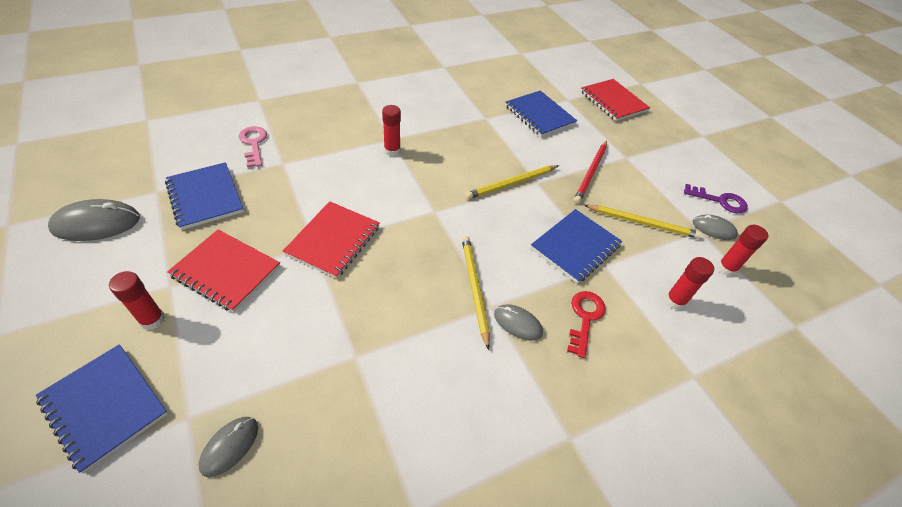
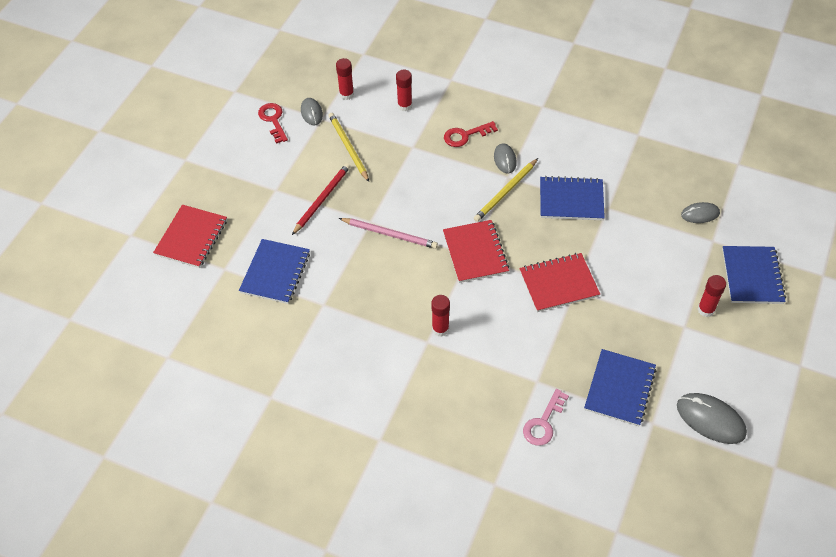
camera: 125 degrees left, 5 degrees up
(226, 271) = (643, 312): red notebook -> red notebook (475, 252)
(511, 183) = (390, 234): yellow pencil -> pink pencil
(575, 247) = (413, 167): blue notebook -> blue notebook (571, 200)
(591, 173) = (322, 199): red pencil -> red pencil turned 45 degrees counterclockwise
(720, 201) = (273, 120): purple key -> red key

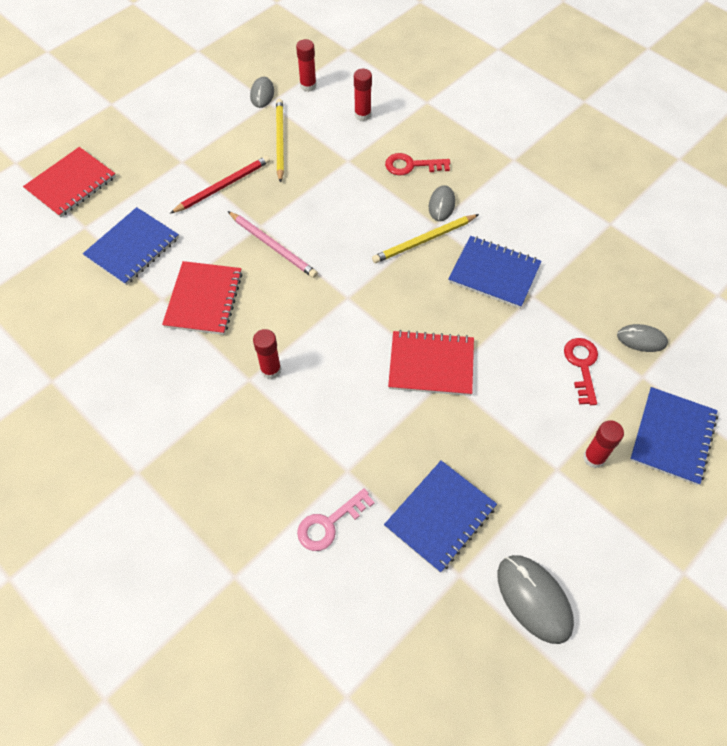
camera: 20 degrees right, 5 degrees up
(273, 120) = (219, 90): red key -> red key (582, 365)
(475, 252) = (355, 297): red notebook -> red notebook (204, 299)

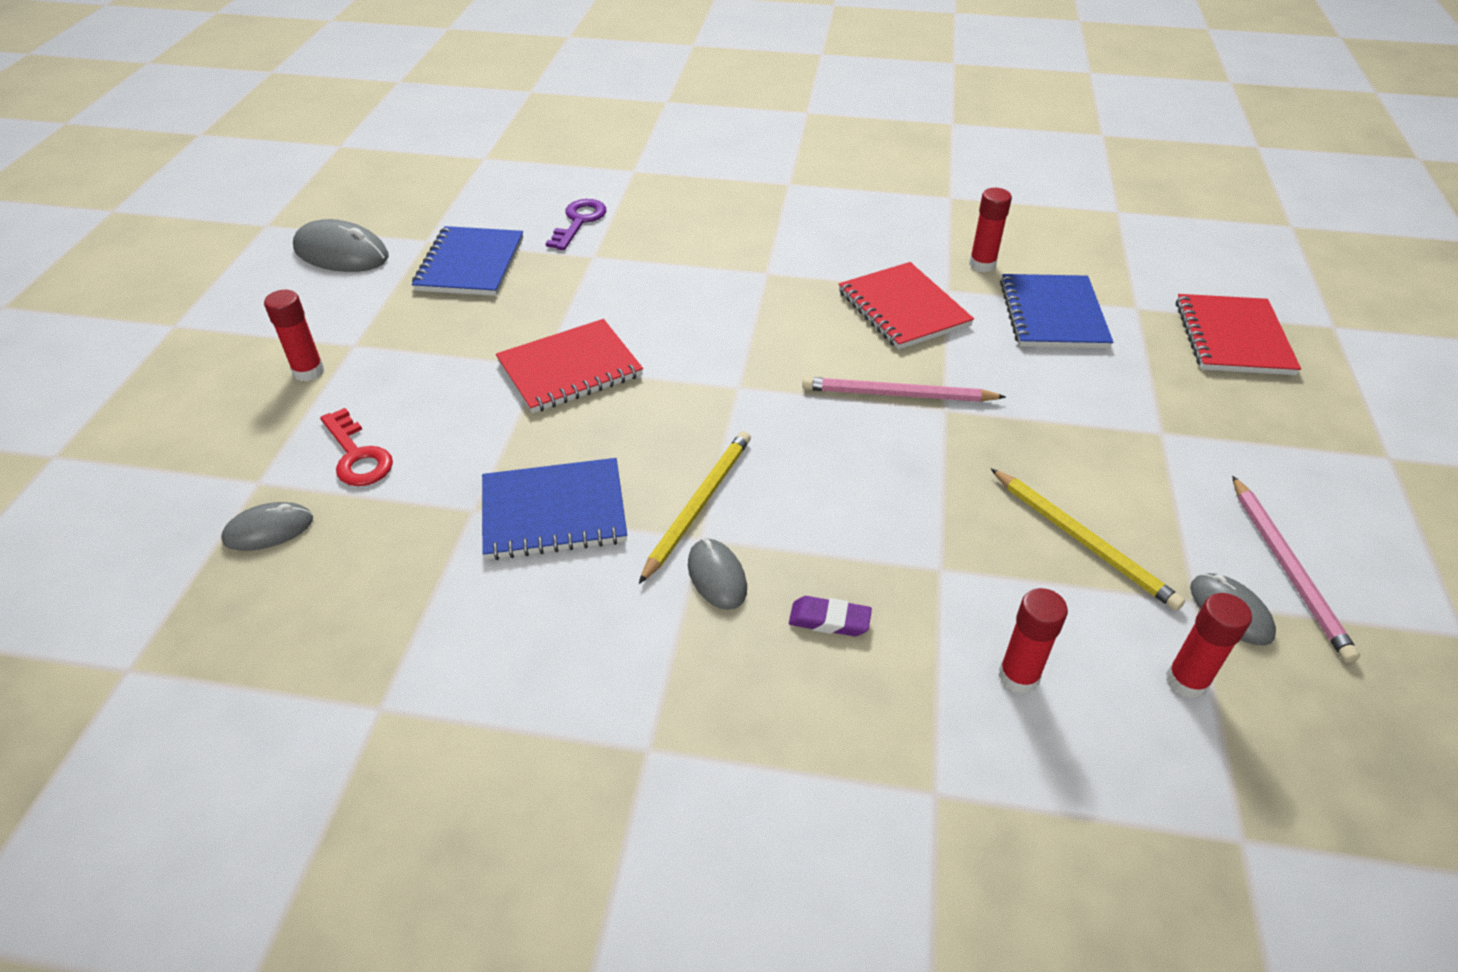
camera: 145 degrees right, 15 degrees down
(220, 94) = (1288, 569): none -> pink pencil
(223, 186) = (1060, 431): red pencil -> none
(271, 370) = (753, 288): red glue stick -> red glue stick (982, 264)
(329, 524) = (579, 221): pink key -> purple key
(411, 165) = (829, 620): red key -> purple eraser
(672, 437) = (200, 433): blue notebook -> none

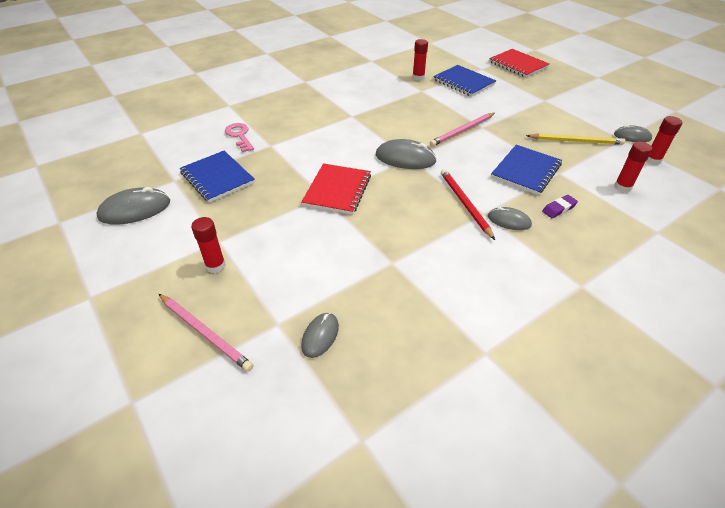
camera: 45 degrees left, 0 degrees up
(357, 456) = (306, 280): red key -> none
(554, 512) = (422, 241): blue notebook -> blue notebook (526, 171)
(579, 221) = (239, 136): purple key -> pink key
(698, 505) = (465, 204): yellow pencil -> red pencil
(733, 382) = (405, 158): none -> grey mouse
(903, 309) = (418, 103): red notebook -> none
(1288, 569) = (625, 118): pink pencil -> pink pencil (205, 333)

